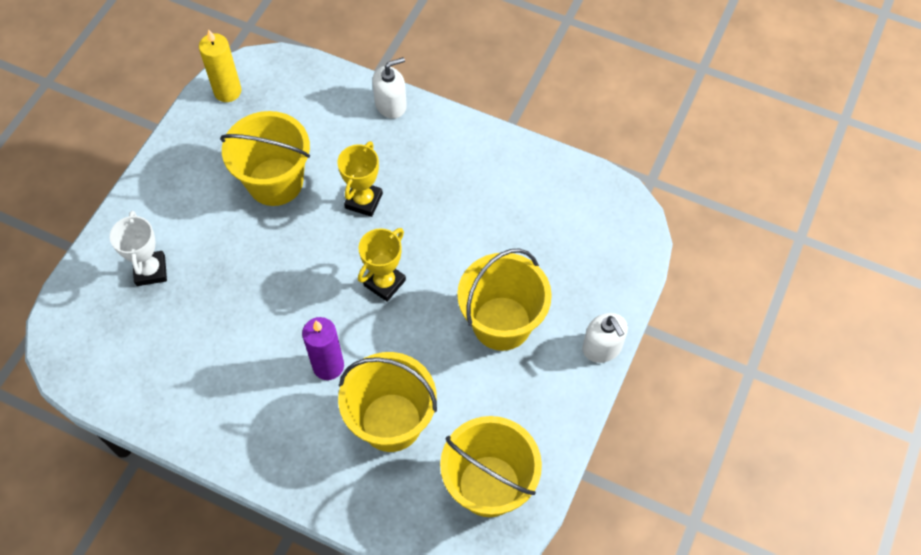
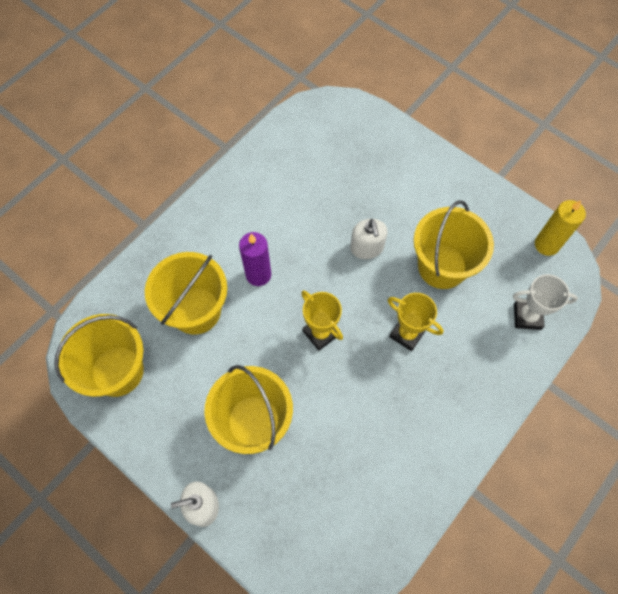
camera: 105 degrees right, 5 degrees up
(150, 270) = (378, 166): white trophy -> white trophy (527, 316)
(391, 104) = (510, 381): white soap dispenser -> white soap dispenser (367, 247)

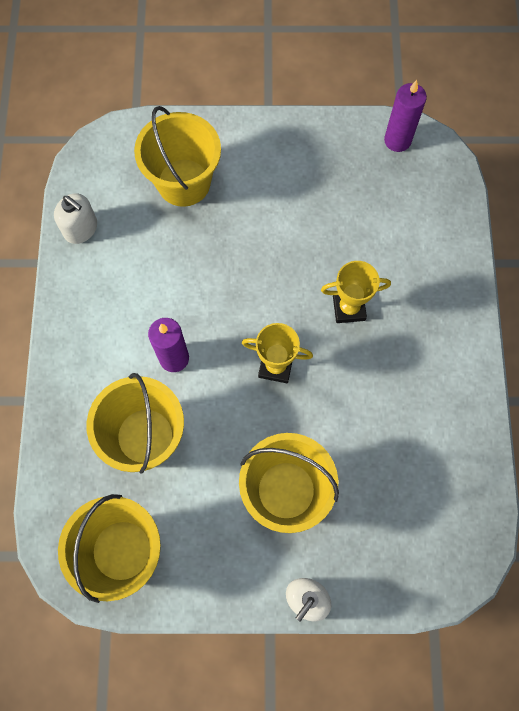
camera: 40 degrees left, 5 degrees up
(367, 247) = (250, 258): white soap dispenser -> white soap dispenser (81, 228)
(442, 266) = (328, 225): yellow bucket -> yellow bucket (183, 182)
(527, 316) = (432, 216): white trophy -> none
(546, 245) = (397, 140): yellow candle -> purple candle

